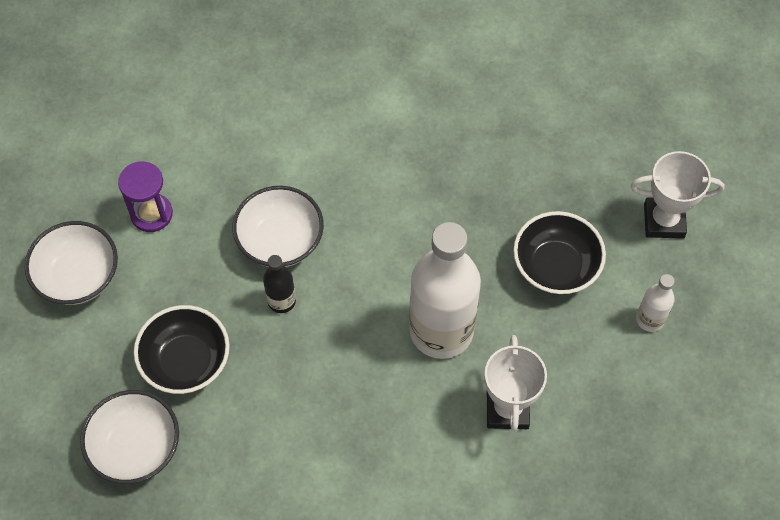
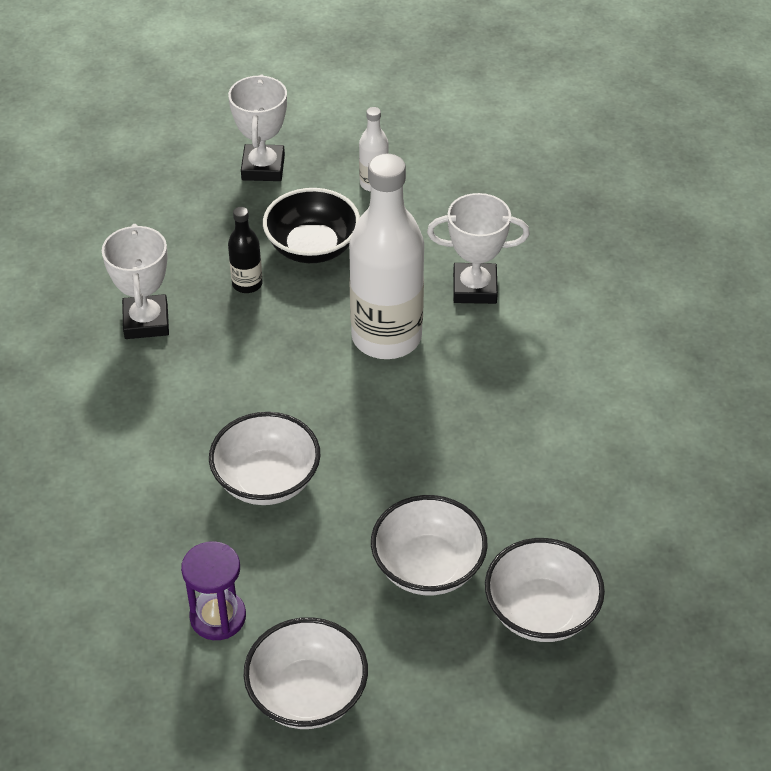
camera: 90 degrees left, 15 degrees down
(186, 362) = (428, 567): black bowl -> white bowl
(281, 301) = (348, 477): black bottle -> black bottle (247, 284)
(456, 141) = (146, 322): none -> white trophy

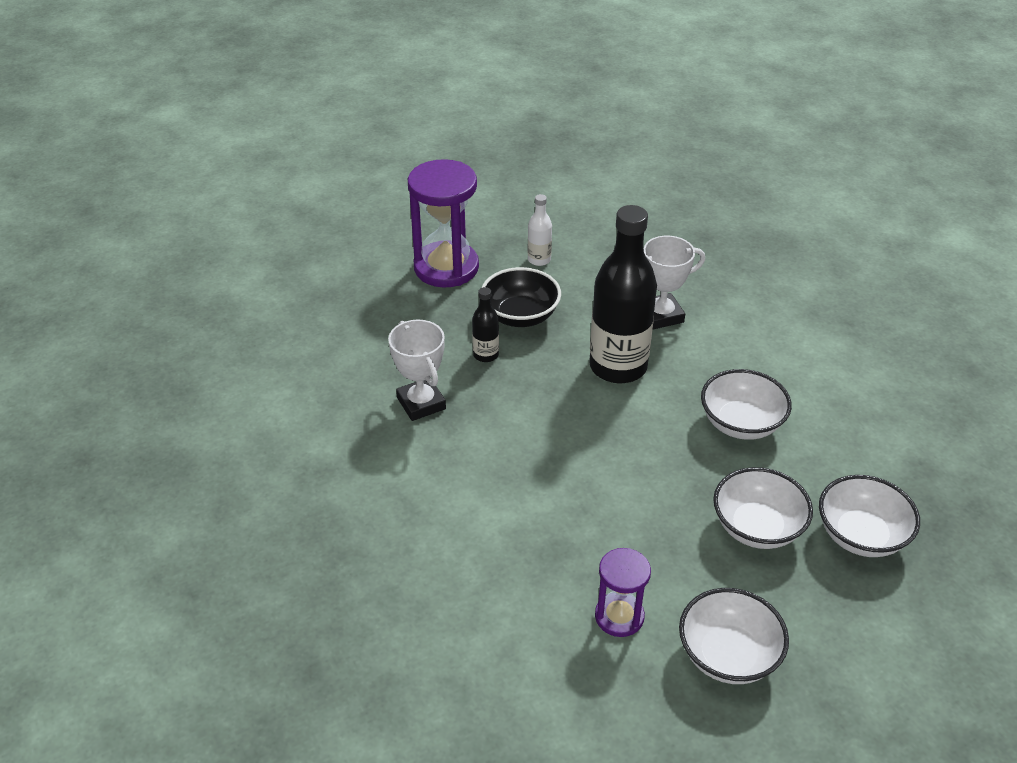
camera: 20 degrees left, 5 degrees down
(263, 168) = (446, 267): white trophy -> purple hourglass
(267, 480) = (592, 498): white bowl -> white bowl (741, 423)
(386, 337) = (618, 367): white bottle -> black bottle

